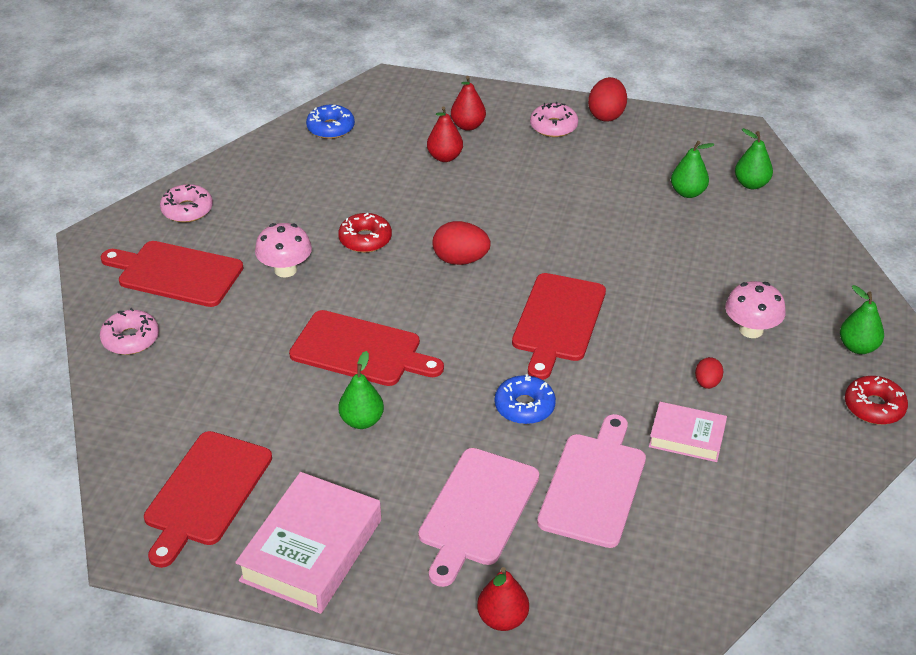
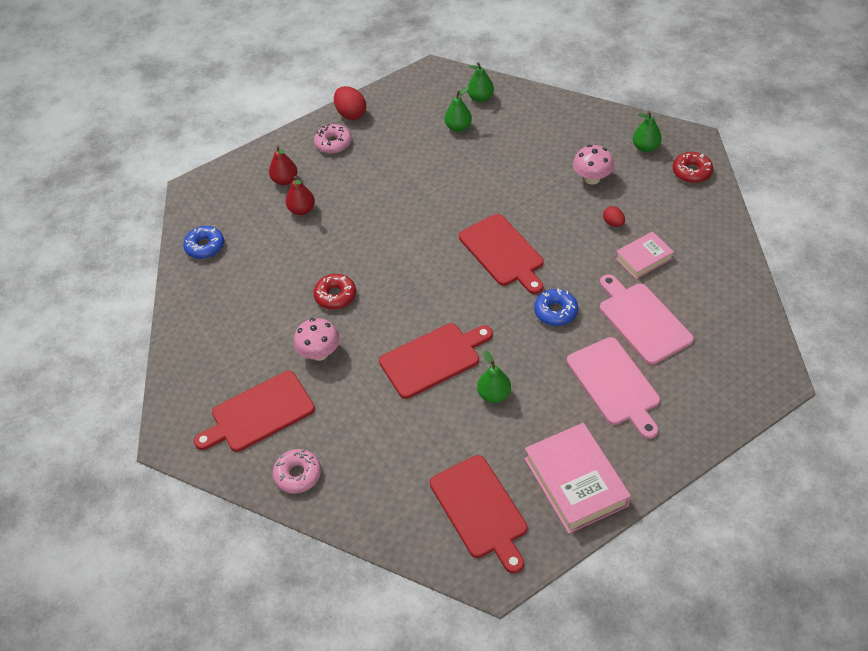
camera: 45 degrees left, 10 degrees up
(187, 210) = (200, 371): pink donut -> none
(460, 260) = (404, 262): red egg -> none
(502, 619) = (701, 422): red pear -> none

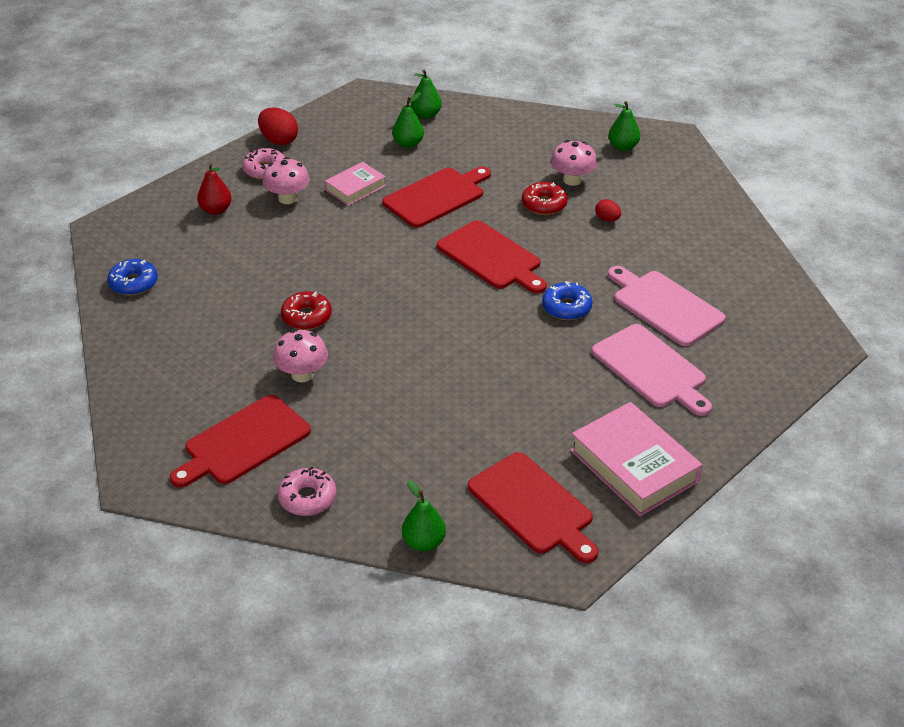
camera: 15 degrees left, 10 degrees down
(302, 210) = (244, 237): red pear -> none
(345, 174) = (287, 198): none -> pink mushroom
(433, 359) = (439, 366): red cutting board -> red cutting board (436, 196)
(494, 394) = (518, 393): green pear -> green pear (424, 542)
(643, 258) = (650, 249): pink book -> pink book (355, 188)
(691, 172) = (679, 165): red donut -> red donut (544, 204)

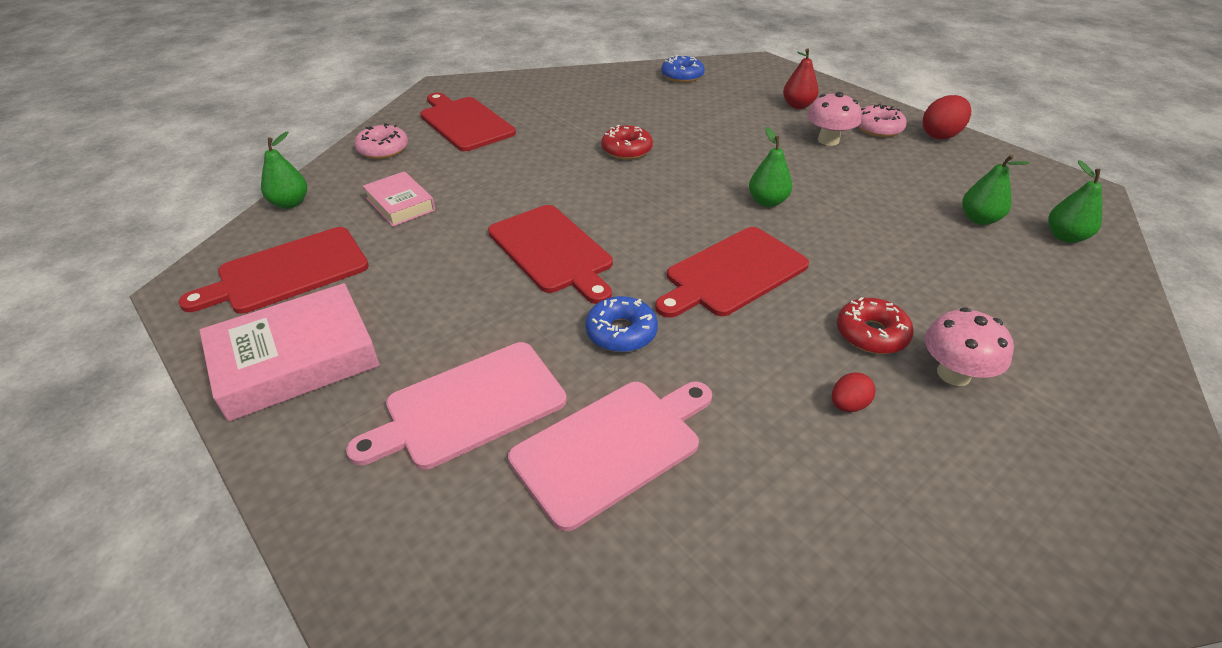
camera: 95 degrees right, 0 degrees up
(302, 374) = (542, 147): pink mushroom -> none
(355, 188) = (861, 180): pink book -> pink book (400, 204)
(436, 196) = (861, 236): red cutting board -> red cutting board (552, 251)
(623, 147) = (1100, 460): green pear -> green pear (767, 202)

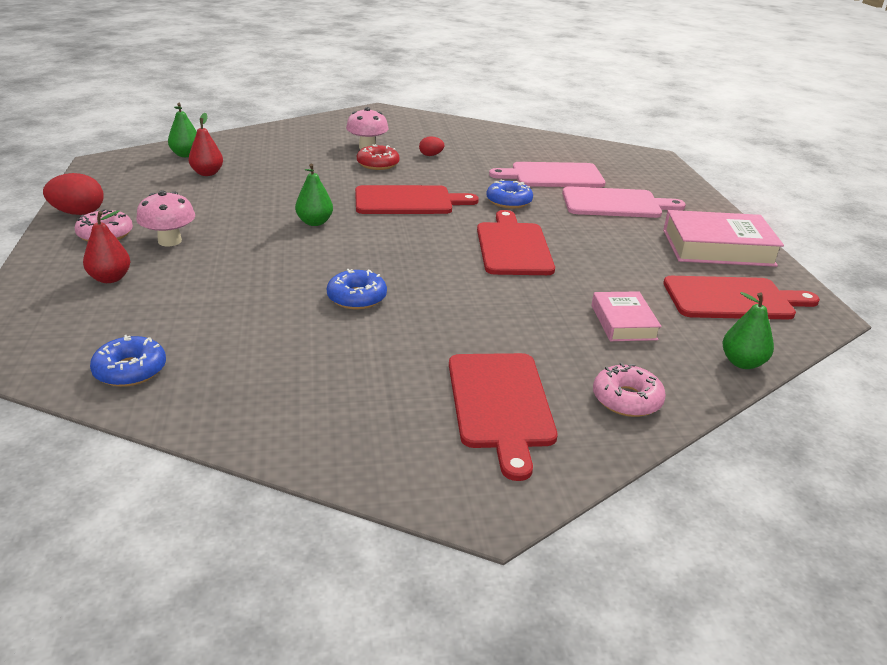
camera: 150 degrees left, 10 degrees down
(626, 150) = (357, 298): red donut -> blue donut
(979, 219) = (207, 173): green pear -> red pear

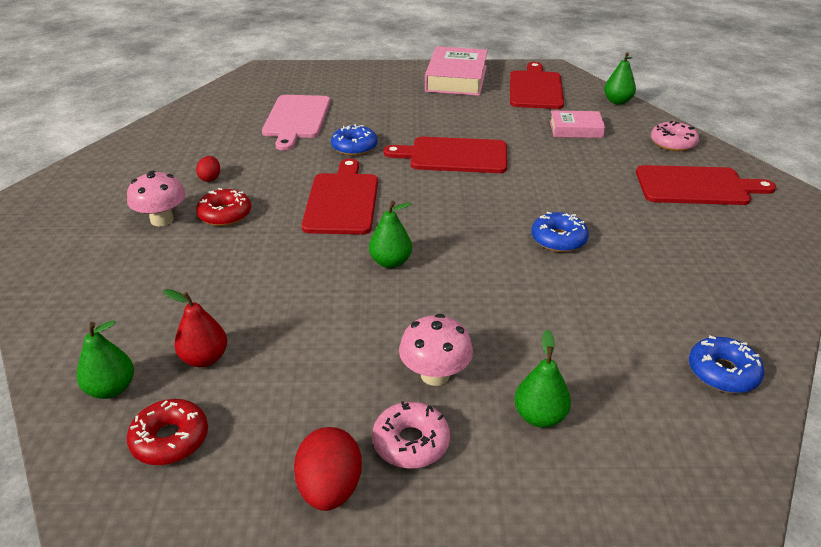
camera: 80 degrees left, 5 degrees up
(110, 278) = (539, 416): red pear -> green pear
(138, 172) = (170, 439): none -> red donut
(615, 204) = (369, 101): pink cutting board -> none

